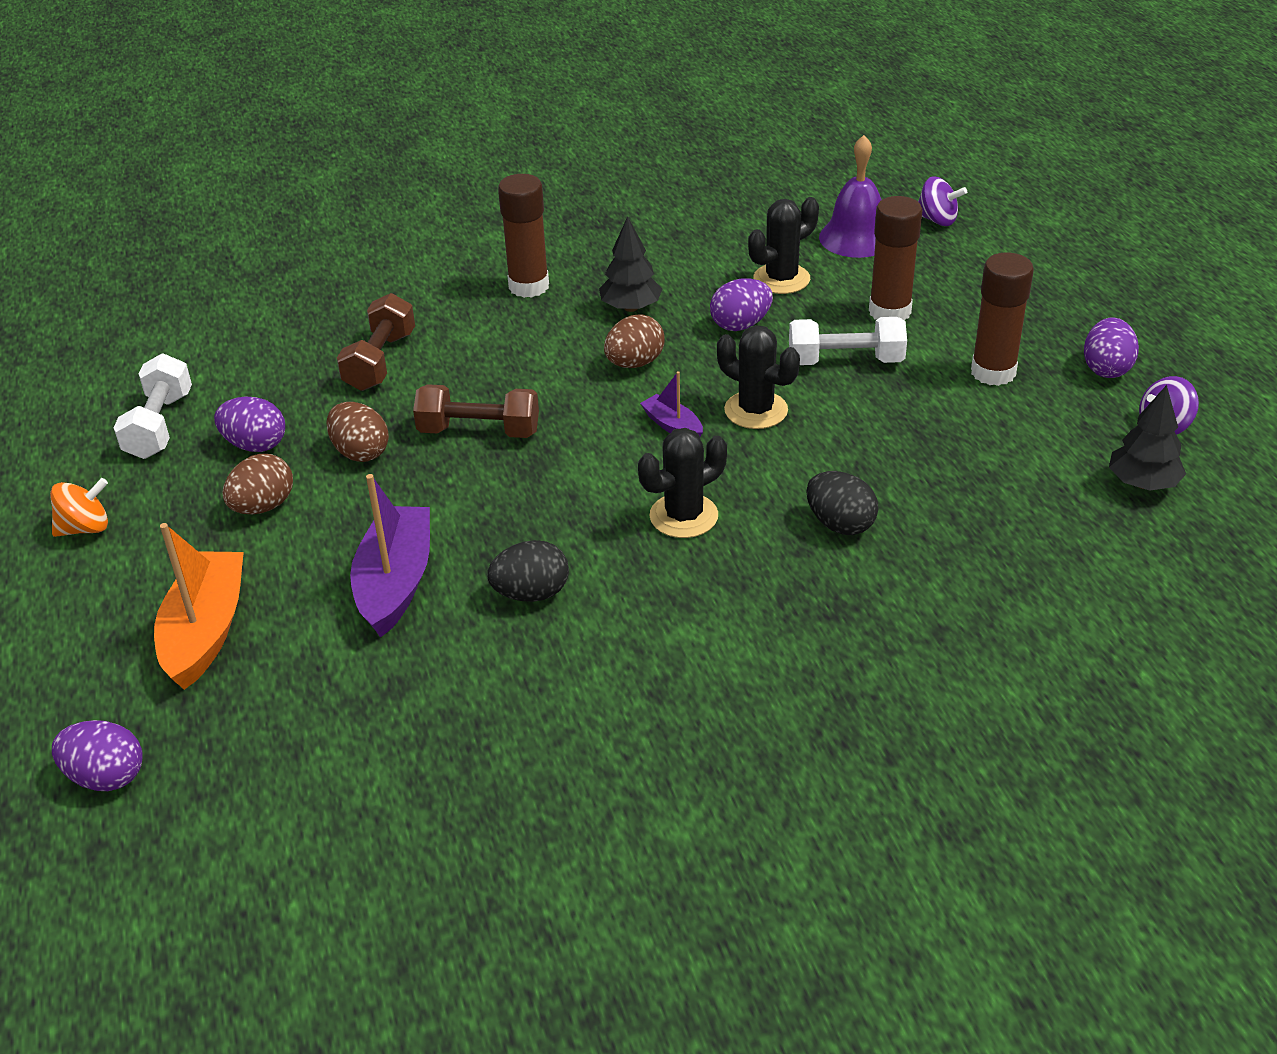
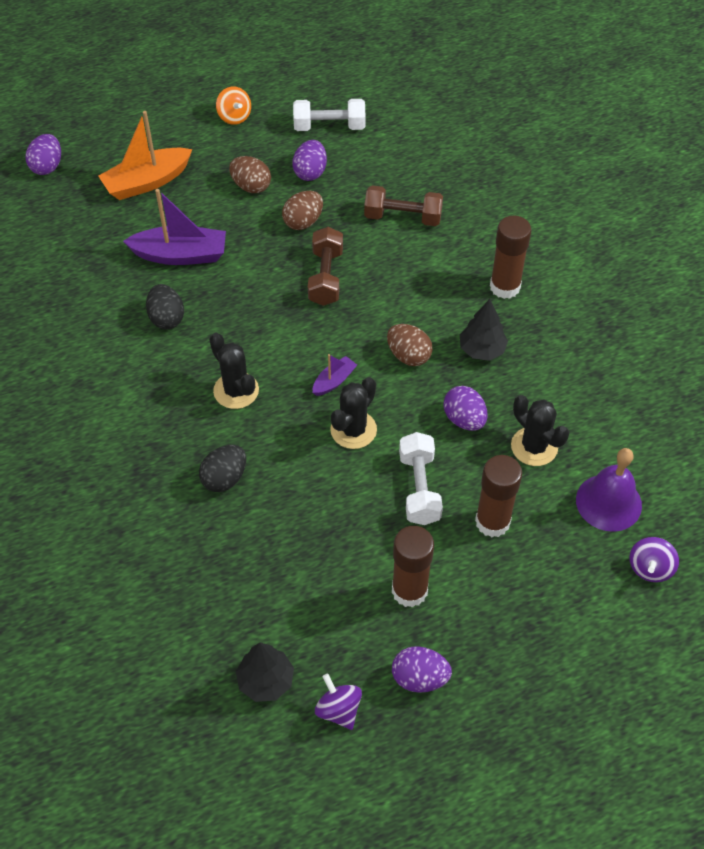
camera: 85 degrees right, 15 degrees up
(205, 631) = (147, 182): orange boat -> orange boat turned 150 degrees clockwise

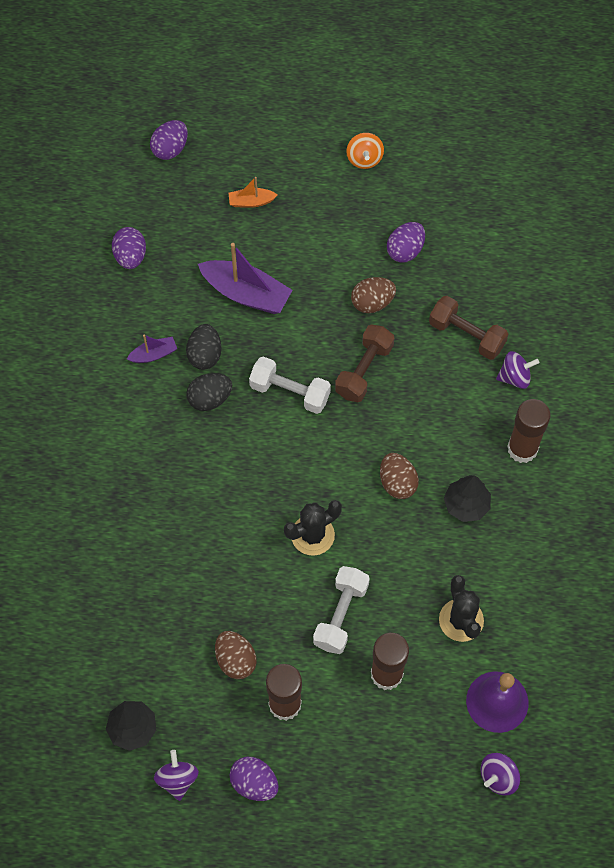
camera: 25 degrees right, 10 degrees up
(147, 182) = (251, 202): orange boat -> orange boat, size x0.51
(224, 478) = (183, 534): black egg -> black egg (210, 399)
(236, 390) = (231, 453): black cactus -> none
(251, 186) = (343, 244): brown egg -> brown egg (235, 660)
(329, 127) = (448, 205): white dumbbell -> white dumbbell (290, 392)
(334, 381) = (319, 480): purple boat -> purple boat (153, 354)
(464, 234) = (515, 377): none -> purple spinning top
(464, 419) = (413, 567): purple egg -> purple egg (130, 256)

